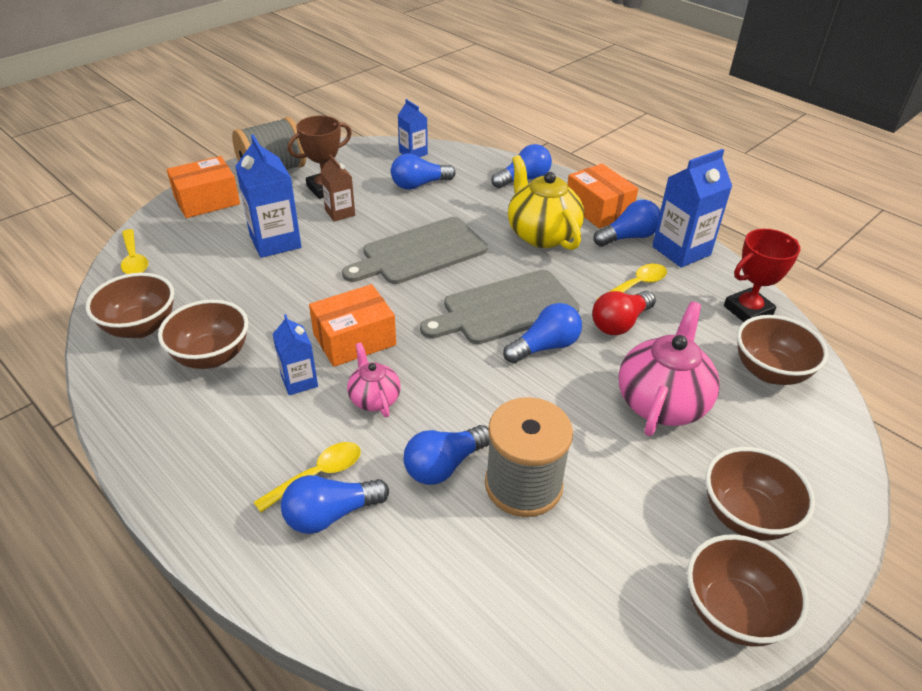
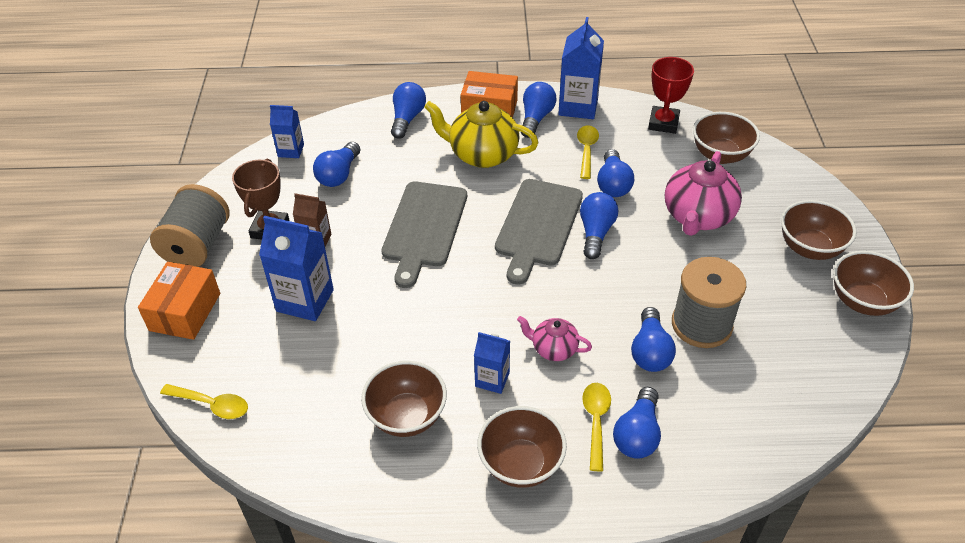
camera: 45 degrees left, 5 degrees up
(140, 327) = (317, 444): brown bowl -> brown bowl (521, 464)
(354, 339) = (481, 323): orange box -> none
(620, 323) = (613, 184): red light bulb -> blue light bulb
(662, 402) = (697, 217): pink teapot -> pink teapot turned 135 degrees counterclockwise

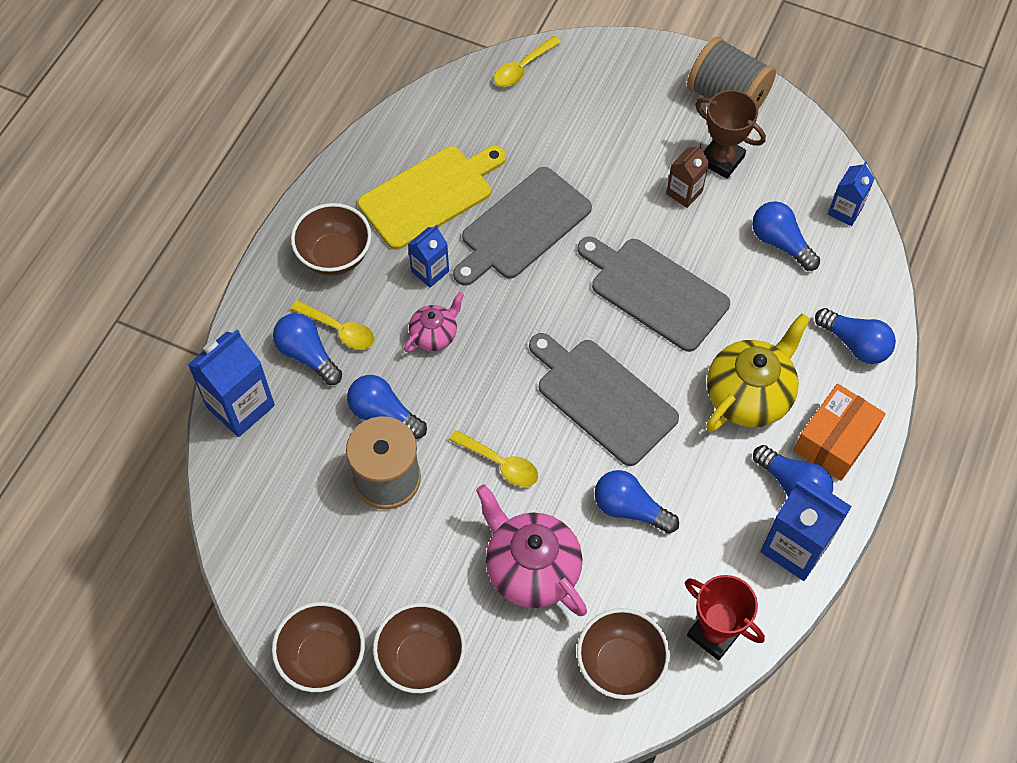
camera: 115 degrees right, 15 degrees up
(185, 312) = (641, 71): orange box -> none
(305, 300) = (606, 161): blue carton -> blue carton (240, 406)
(406, 332) = (522, 227): none -> grey cutting board
(407, 416) = (430, 195): brown bowl -> yellow cutting board
(586, 150) = (703, 512): yellow spoon -> yellow spoon (500, 463)
(596, 232) = (562, 449): blue light bulb -> none

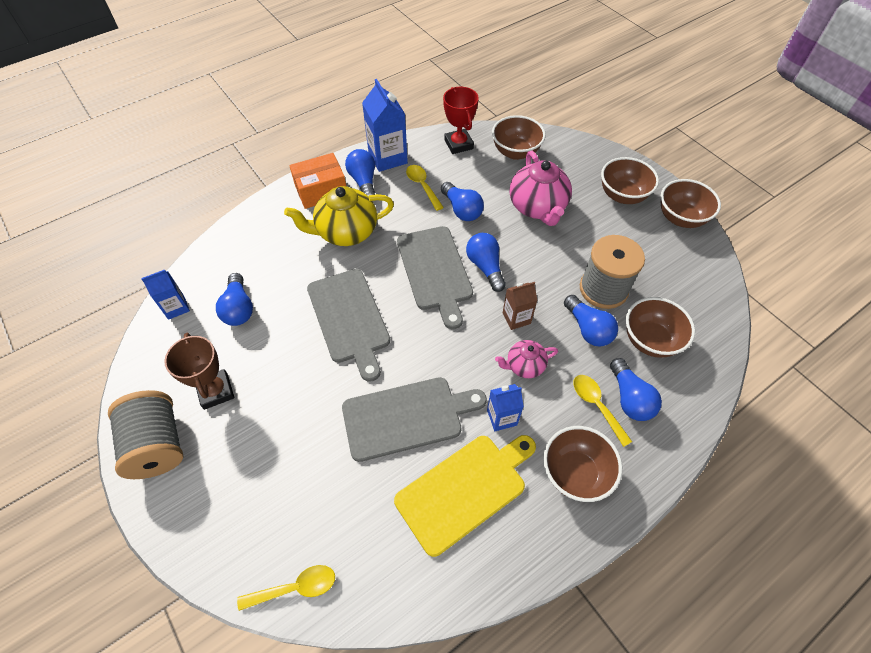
camera: 150 degrees left, 5 degrees down
(240, 406) = (695, 384): blue carton -> none
(306, 435) = (650, 340): none -> brown bowl
(430, 195) = (464, 489): yellow cutting board -> yellow cutting board turned 150 degrees clockwise
(500, 463) = (524, 265): yellow spoon -> yellow spoon (422, 186)
(684, 193) = (266, 379): brown carton -> brown carton (516, 318)
(855, 344) = (259, 229): blue light bulb -> blue light bulb (485, 267)

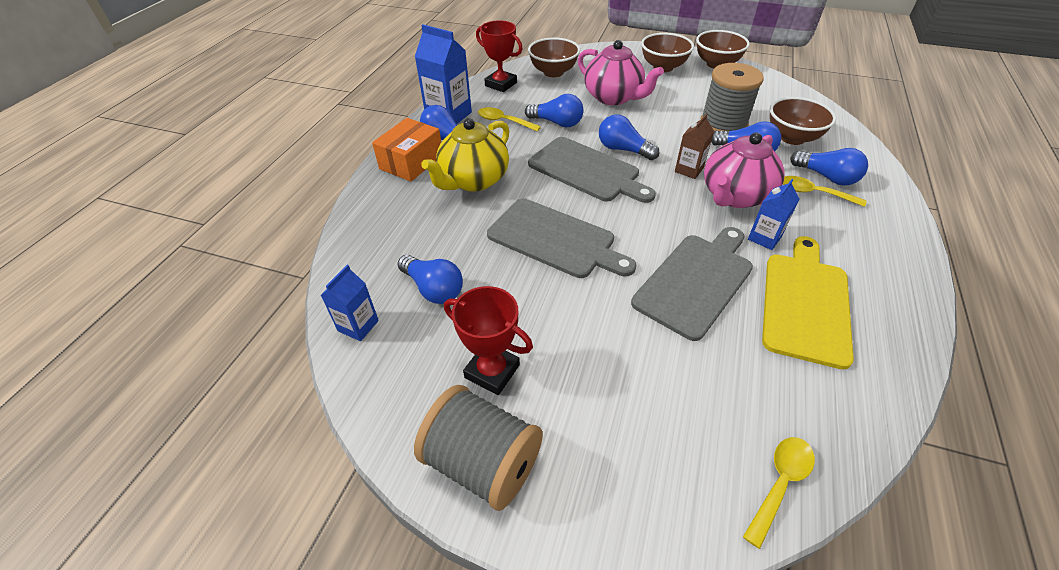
camera: 35 degrees left, 10 degrees down
(216, 391) = (492, 371): brown trophy -> red trophy
(524, 366) = (734, 196): pink teapot -> pink teapot, size x1.83
(575, 473) = (859, 242): brown bowl -> none

